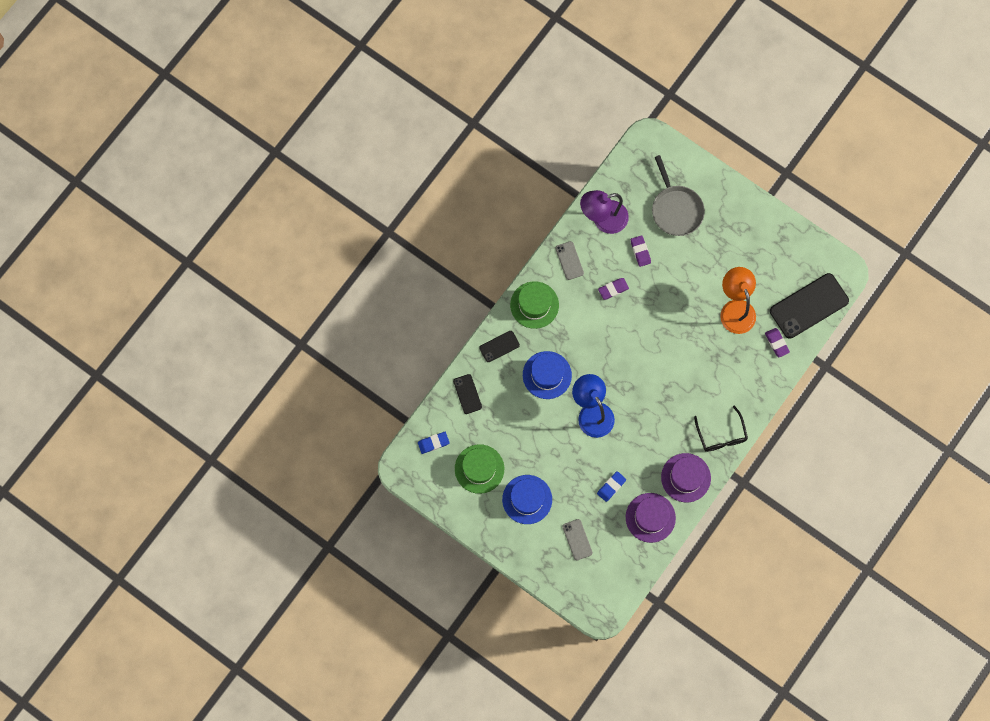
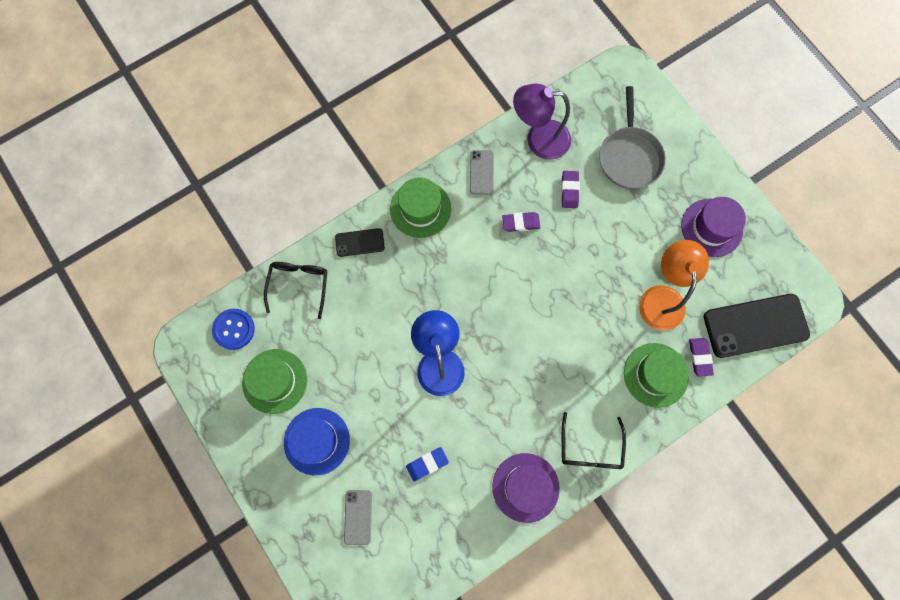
camera: 20 degrees right, 0 degrees up
(433, 443) = (234, 329): blue eraser -> blue button
(467, 394) = (299, 285): black phone -> black glasses
(547, 375) = (402, 296): blue hat -> none
(650, 517) = (461, 523): purple hat -> purple hat (711, 227)
(749, 367) = (655, 375): none -> green hat

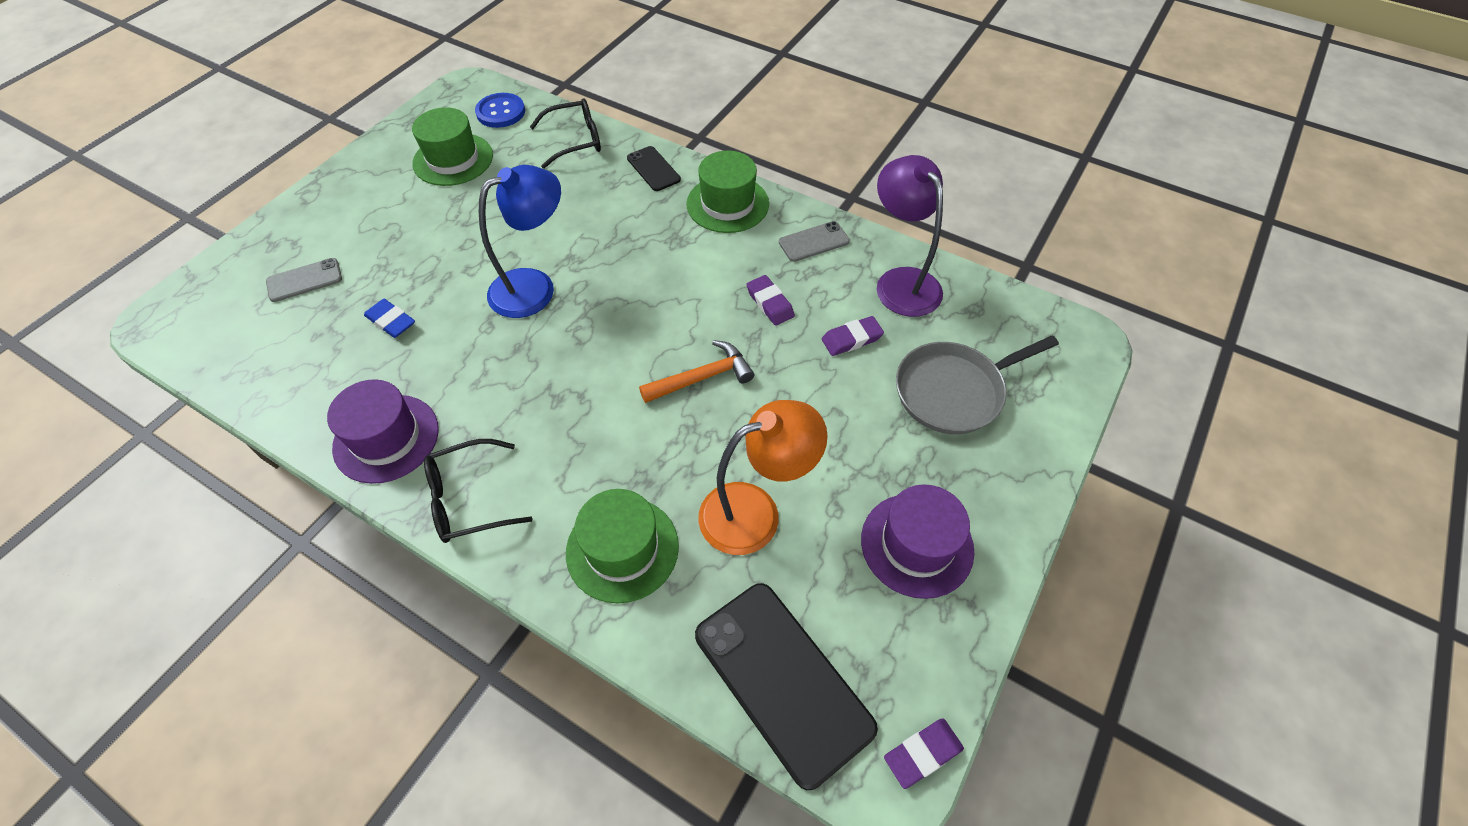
camera: 65 degrees right, 20 degrees down
(316, 441) = (391, 214): blue hat -> none
(560, 287) = (702, 377): none -> orange hammer
(699, 357) = (681, 606): purple eraser -> purple eraser (922, 754)

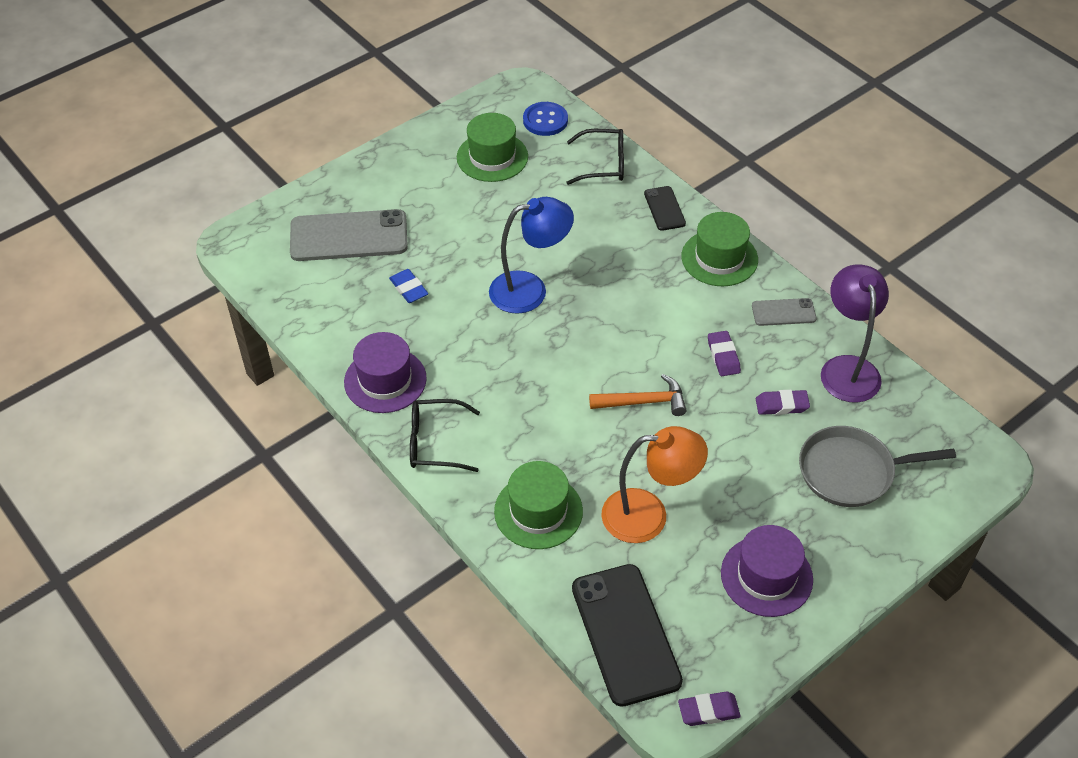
camera: 20 degrees right, 5 degrees down
(304, 280) = (349, 236): grey phone -> grey phone, size x1.99

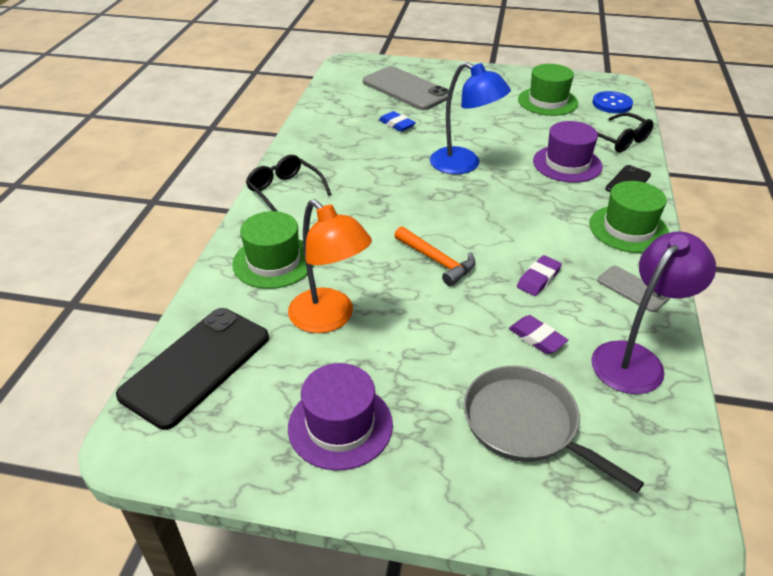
camera: 50 degrees right, 10 degrees down
(385, 380) = (313, 150): purple hat -> purple hat (567, 164)
(409, 289) = (397, 124): blue eraser -> blue eraser turned 60 degrees counterclockwise
(708, 711) = (152, 463): purple eraser -> none

